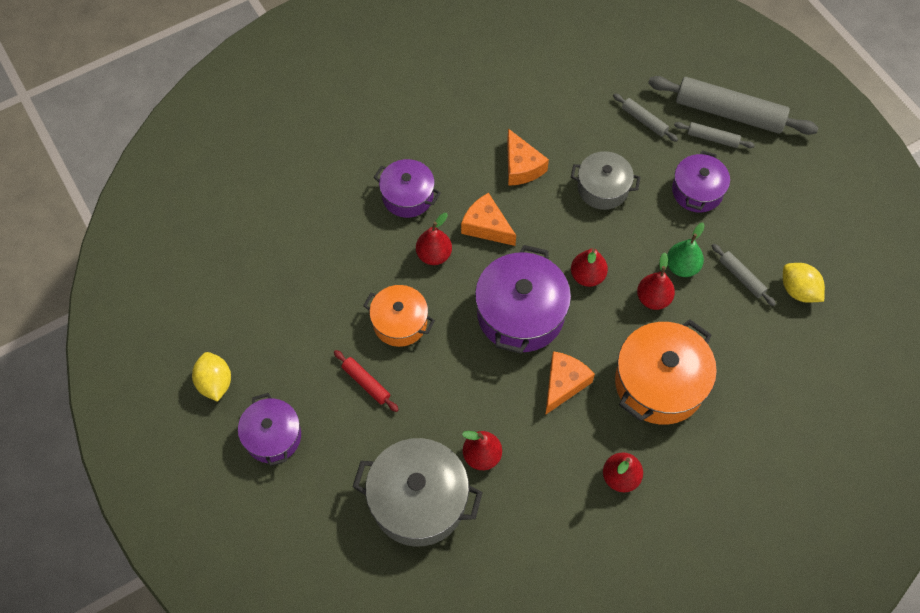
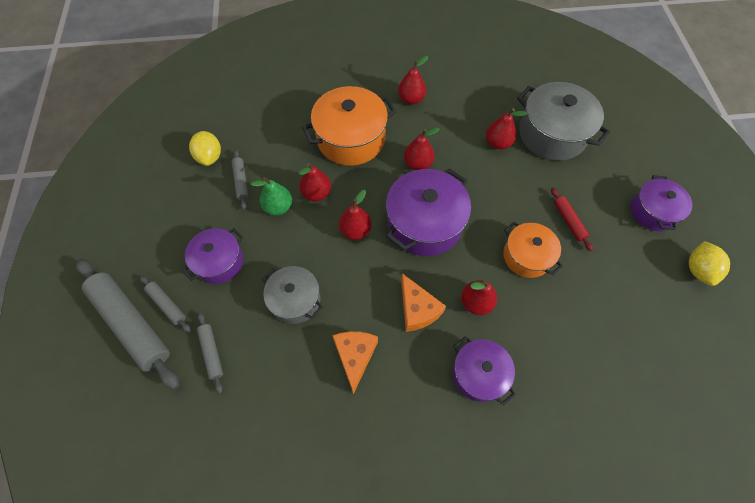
camera: 155 degrees left, 0 degrees up
(563, 384) = (418, 163): orange cheese -> red pear

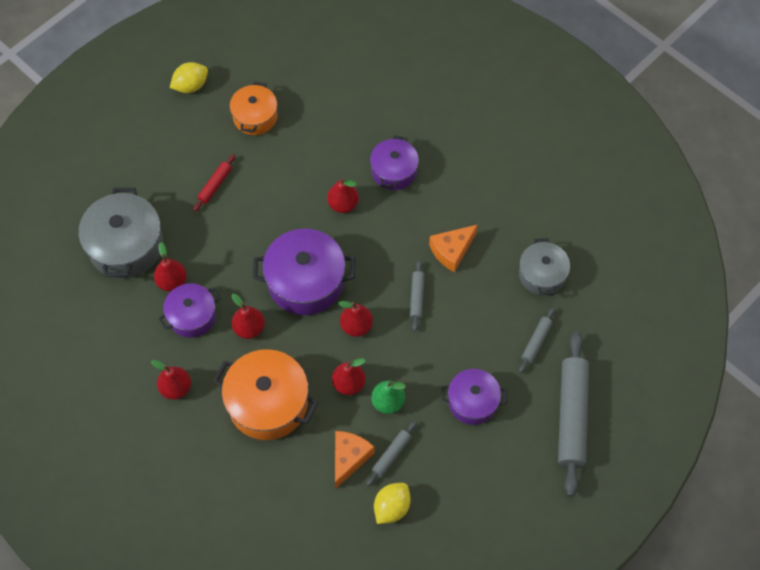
camera: 130 degrees left, 0 degrees up
(167, 305) = (536, 406): grey rolling pin -> grey rolling pin (416, 297)
(295, 300) = (450, 321): grey pot -> grey pot (542, 275)
(417, 309) = (382, 237): orange cheese -> orange cheese (349, 458)
(526, 256) = (274, 195): orange pot -> orange pot (255, 117)
(652, 211) = (156, 135): purple pot -> purple pot (192, 316)

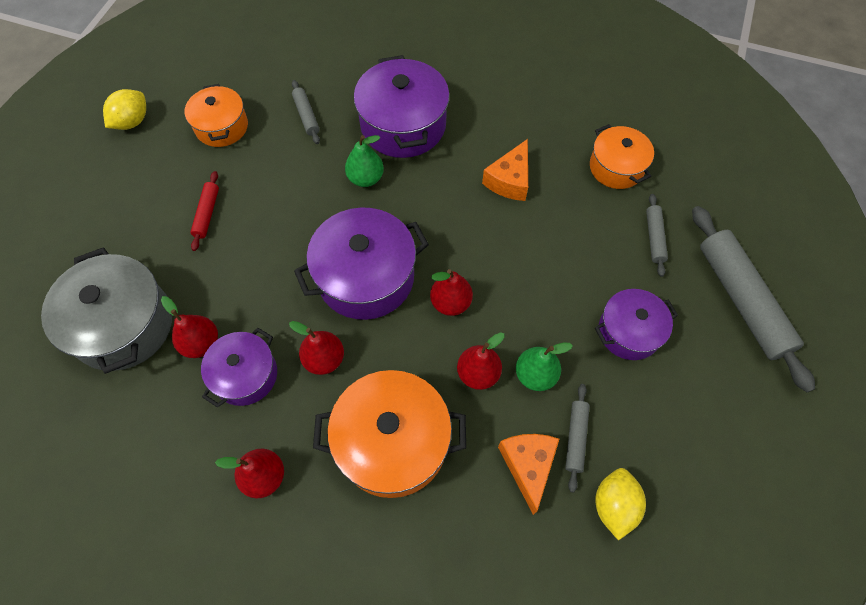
camera: 25 degrees left, 0 degrees up
(343, 204) = (365, 178): red pear -> green pear
(394, 171) = (403, 125): purple pot -> purple pot, size x1.61
(416, 297) = (500, 243): grey rolling pin -> grey rolling pin (306, 116)
(542, 275) = (616, 167): grey pot -> orange pot

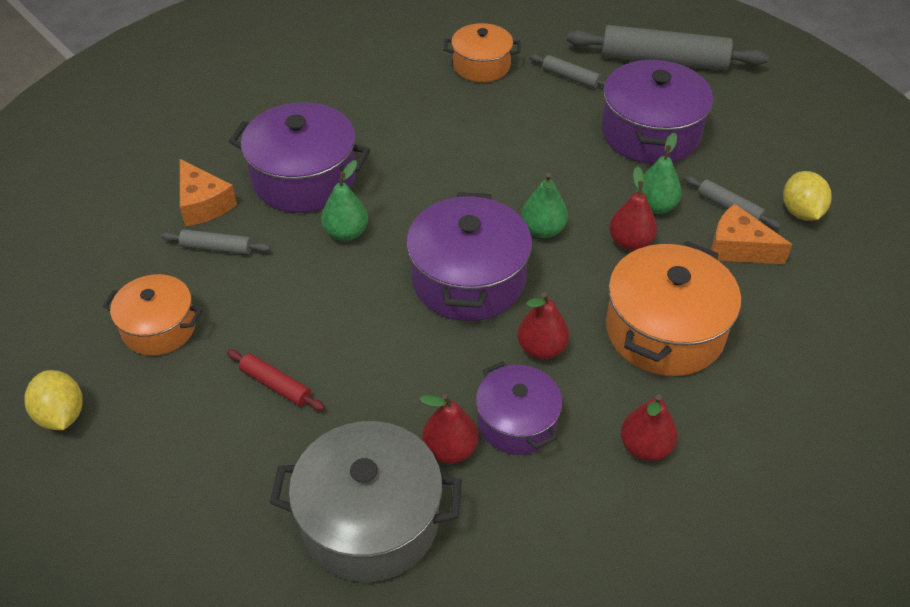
camera: 60 degrees left, 15 degrees down
(451, 303) = (543, 230): red pear -> green pear
(510, 180) = (438, 134): orange cheese -> orange cheese (203, 204)
(614, 505) = (801, 212): yellow lemon -> yellow lemon turned 45 degrees clockwise
(628, 332) = (650, 133): purple pot -> purple pot, size x1.61

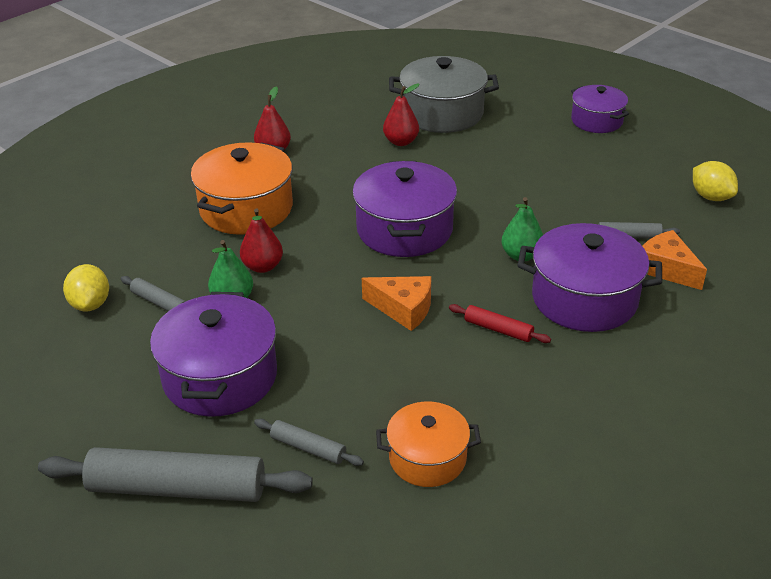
camera: 175 degrees right, 10 degrees down
(61, 415) = (663, 139): yellow lemon -> yellow lemon (711, 197)
(159, 328) = (635, 184): orange pot -> none
(276, 385) = (529, 161): red rolling pin -> red rolling pin (498, 329)
(517, 422) = (358, 156): purple pot -> purple pot (597, 121)
(541, 348) = (342, 192): red pear -> none
(543, 230) = (342, 271): green pear -> none
(739, 248) = (164, 269): orange cheese -> orange cheese (403, 309)

